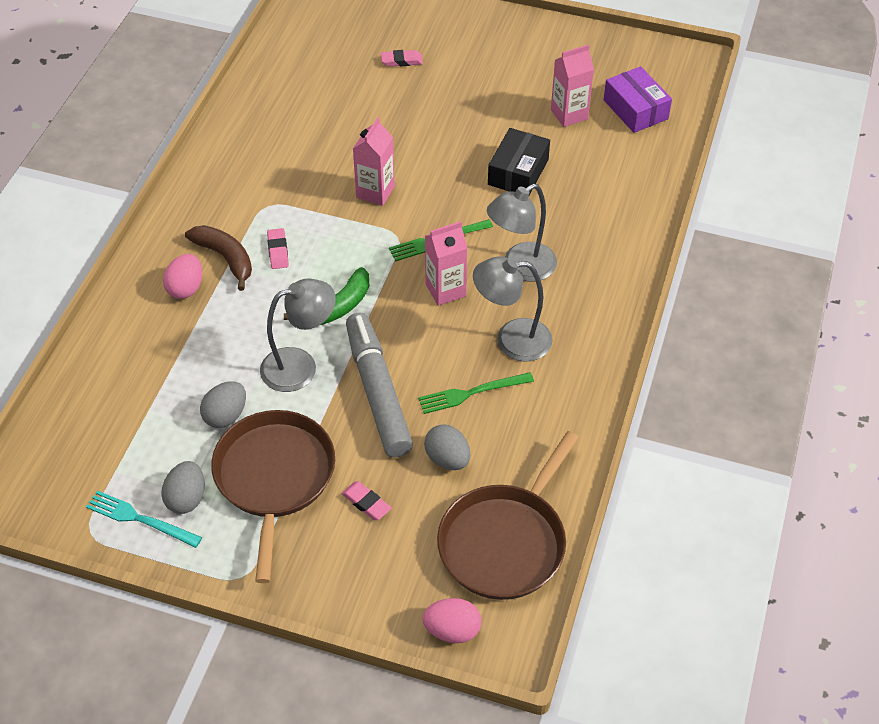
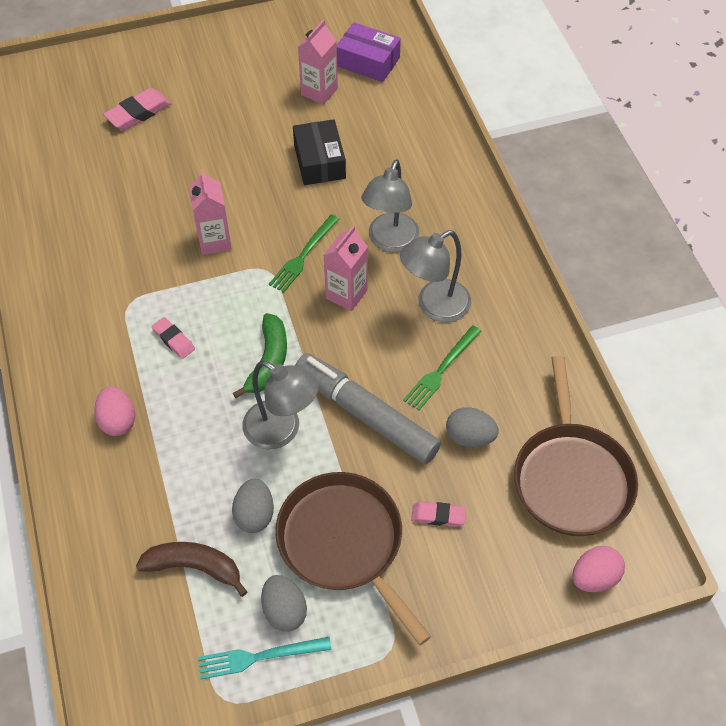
camera: 35 degrees left, 5 degrees up
(225, 258) = (131, 372): brown banana -> brown banana (194, 567)
(300, 366) = (281, 431): grey lamp -> grey lamp turned 90 degrees clockwise
(401, 61) = (138, 113): pink eraser -> pink eraser, size x1.57

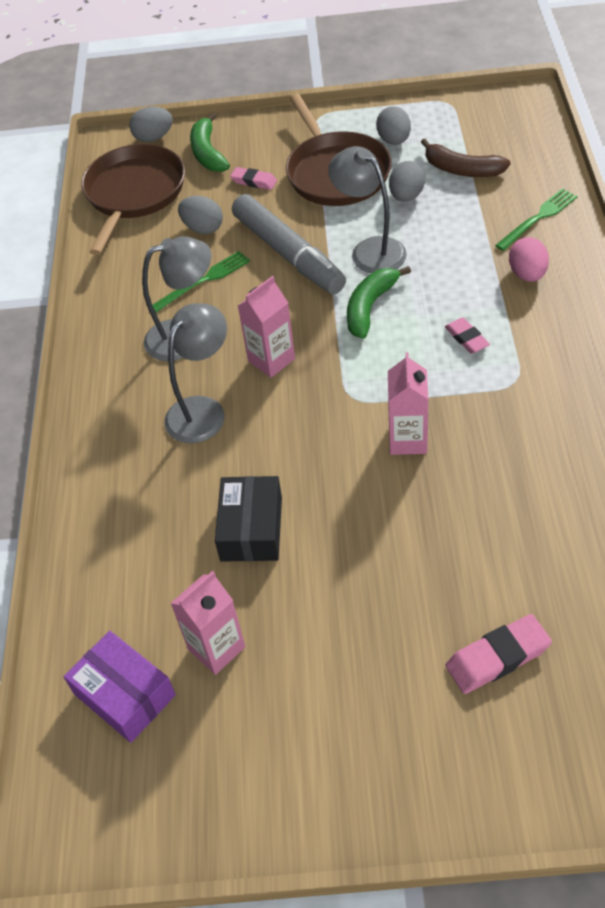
camera: 160 degrees left, 5 degrees down
(259, 657) = (418, 120): turquoise fork -> none
(303, 255) = (306, 408): green fork -> green fork (538, 218)
(513, 558) = (208, 153): none -> green banana
(594, 577) = (154, 138): pink egg -> grey egg

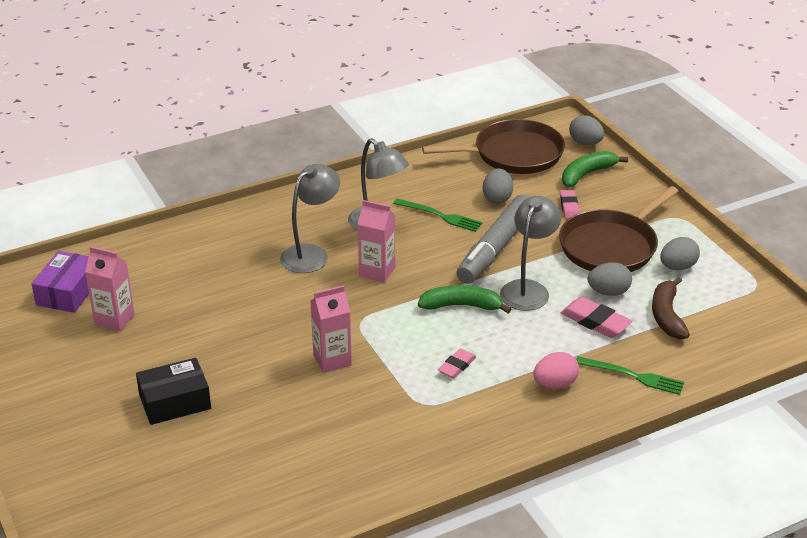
camera: 60 degrees right, 15 degrees down
(203, 410) = (311, 254): grey lamp -> grey lamp turned 60 degrees counterclockwise
(251, 528) = (216, 307): black box -> black box (175, 402)
(497, 657) = (153, 451): pink eraser -> pink eraser (595, 322)

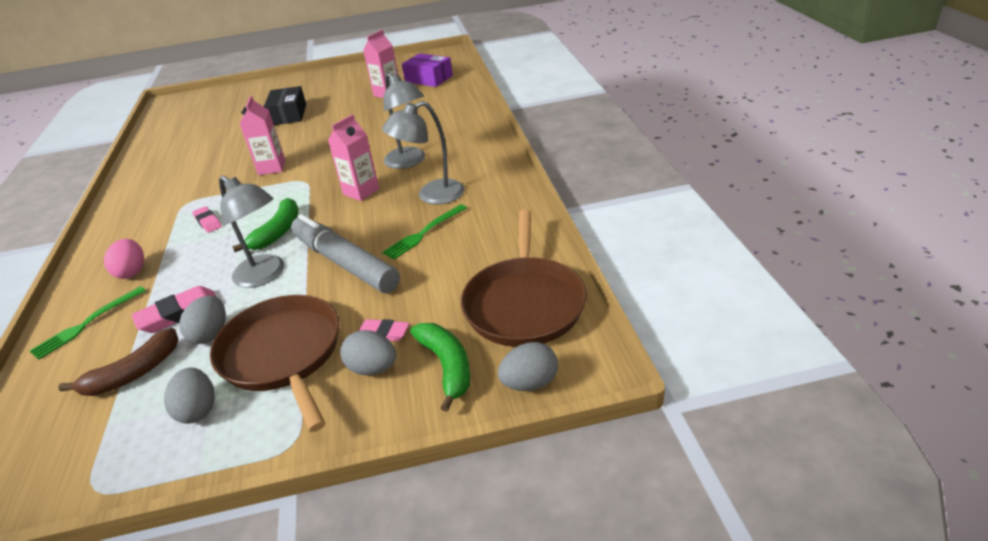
camera: 110 degrees right, 0 degrees up
(497, 198) = (434, 276): grey egg -> grey egg (373, 368)
(667, 316) = (133, 374): brown banana -> brown banana turned 120 degrees clockwise

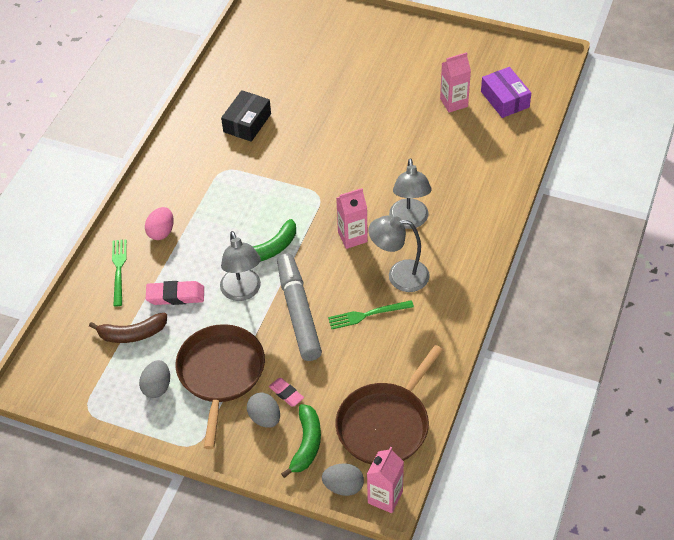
camera: 30 degrees right, 15 degrees up
(87, 324) = (119, 270): green fork -> green fork turned 105 degrees clockwise
(208, 222) = (230, 205): pink eraser -> none
(211, 334) = (187, 327): grey egg -> none
(272, 168) = (304, 161): pink carton -> pink carton (385, 497)
(288, 115) = (354, 85): black box -> black box (247, 123)

